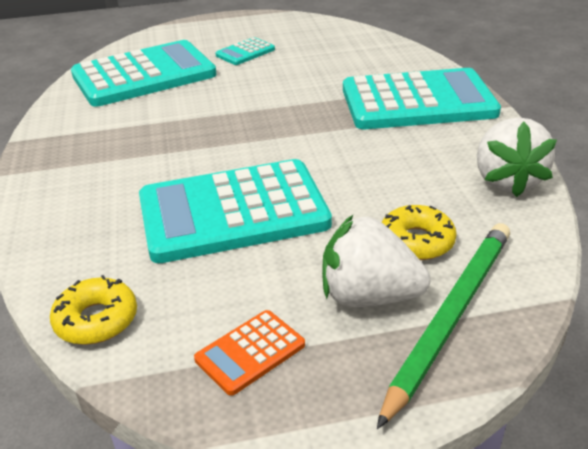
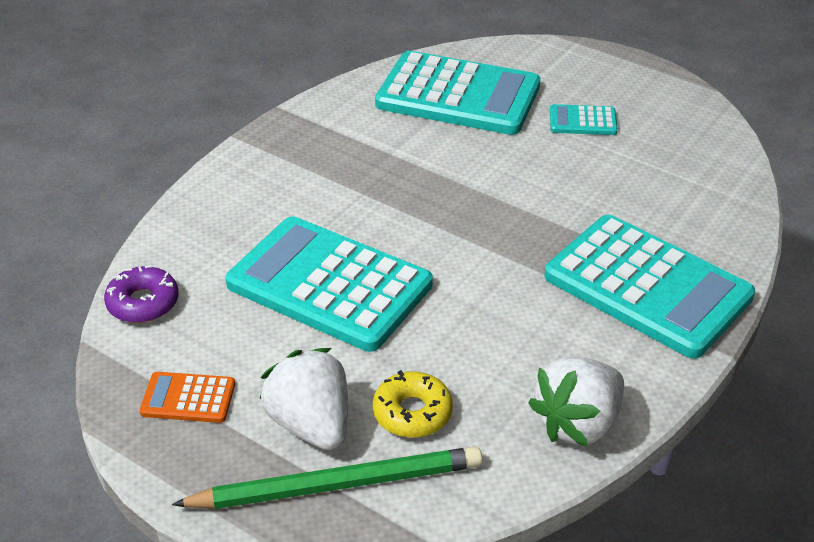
camera: 45 degrees right, 5 degrees up
(96, 320) = (143, 303): yellow donut -> purple donut

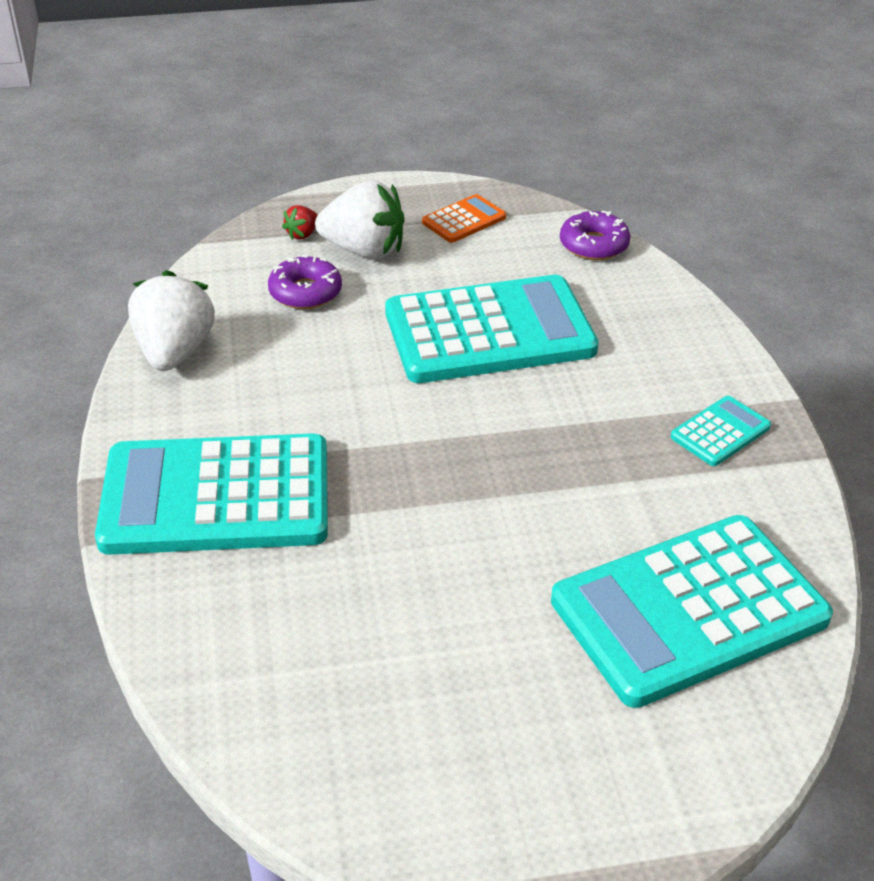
camera: 135 degrees right, 0 degrees up
(337, 484) = (302, 234): green pencil -> red strawberry
(412, 413) = (305, 292): yellow donut -> purple donut
(583, 121) = (502, 678): turquoise calculator -> turquoise calculator (720, 432)

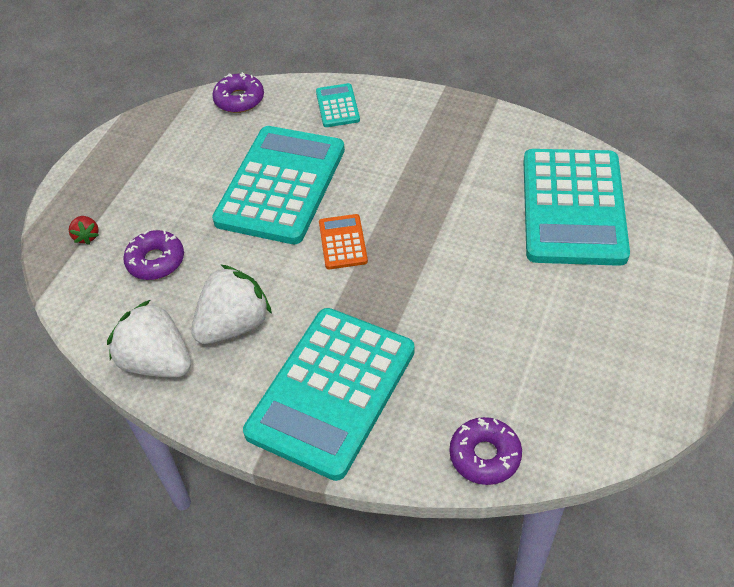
camera: 55 degrees left, 10 degrees up
(202, 669) = (485, 455): none -> purple donut
(364, 250) = (138, 211): white strawberry -> white strawberry (234, 325)
(464, 220) = (154, 146): orange calculator -> orange calculator (343, 242)
(720, 432) = (449, 128): turquoise calculator -> turquoise calculator (337, 106)

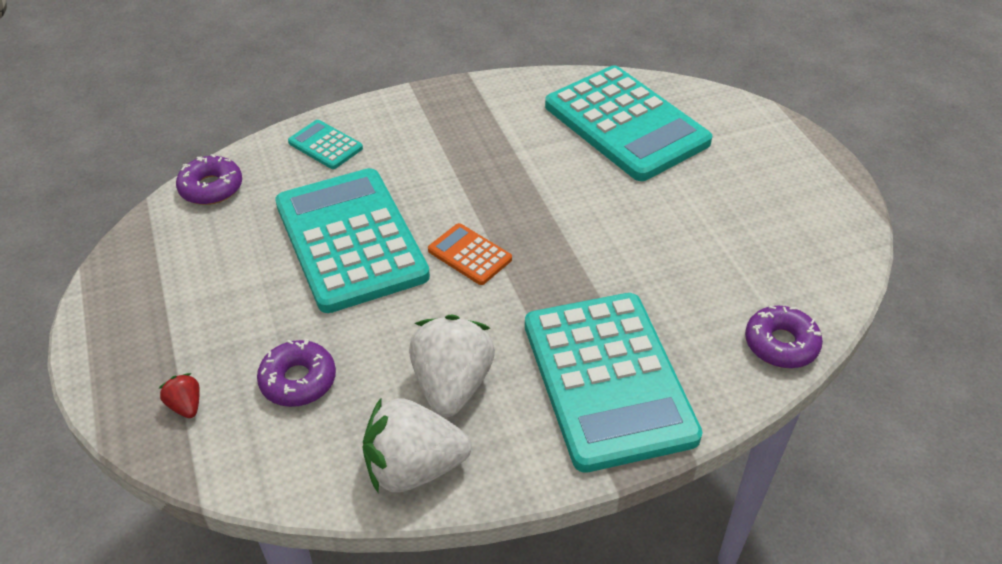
camera: 45 degrees left, 5 degrees down
(87, 236) = (186, 405): red strawberry -> red strawberry turned 150 degrees counterclockwise

